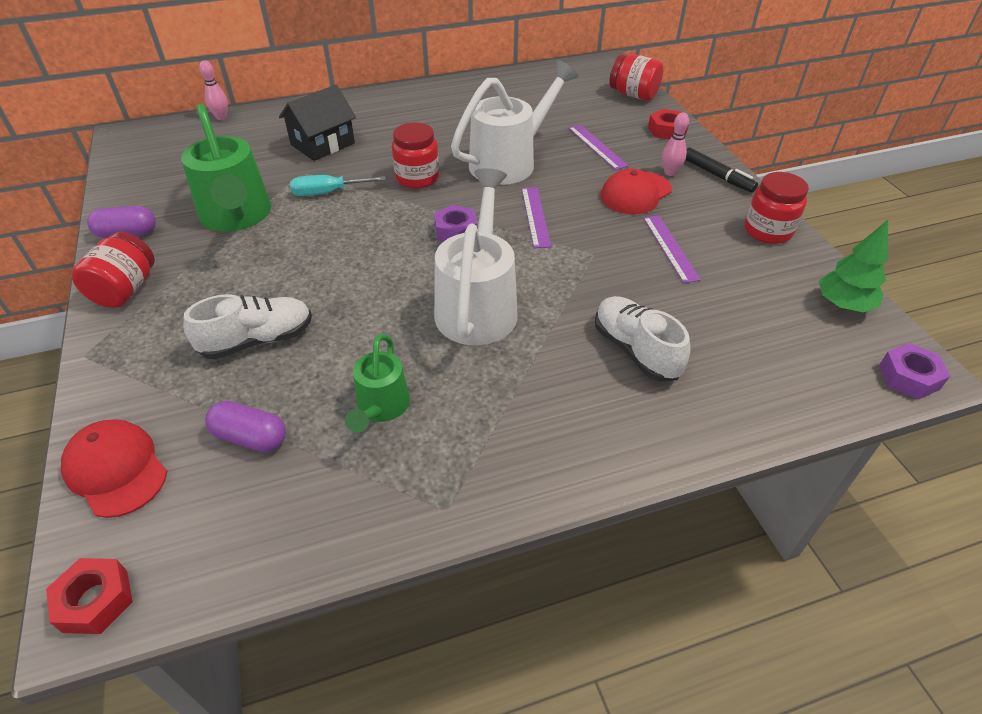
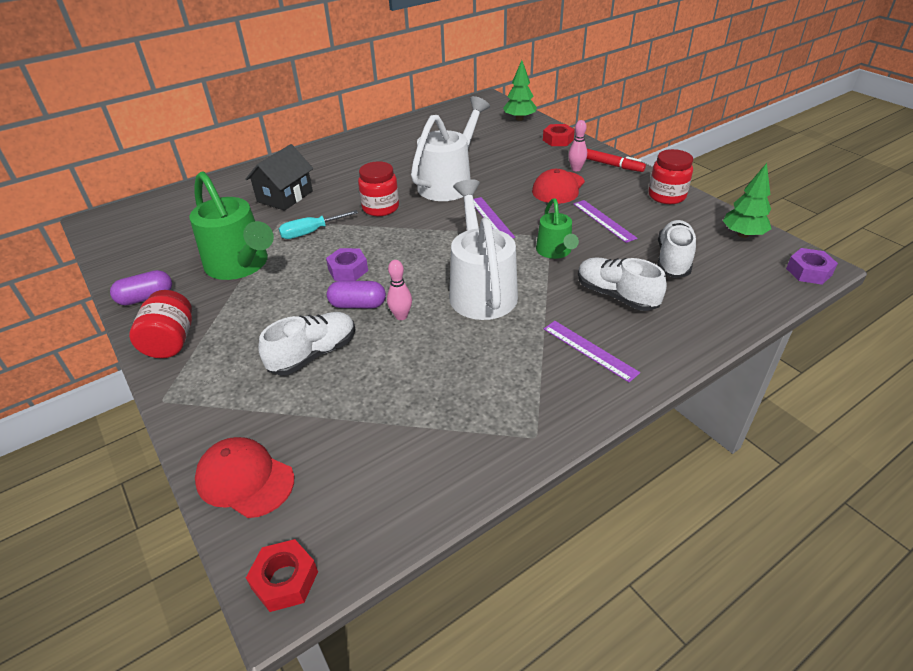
camera: 15 degrees left, 5 degrees down
(221, 117) = (181, 191): pink bowling pin -> pink bowling pin (401, 316)
(250, 437) = (349, 426): purple capsule -> purple capsule (358, 305)
(381, 408) = (445, 379): green watering can -> green watering can (555, 252)
(456, 231) = (434, 240): purple nut -> purple nut (348, 270)
(597, 146) = (511, 160): purple ruler -> purple ruler (589, 350)
(633, 95) = (519, 119): red jar -> green tree
(717, 176) = (611, 165): black marker -> red marker
(732, 319) = (673, 260): none -> white shoe

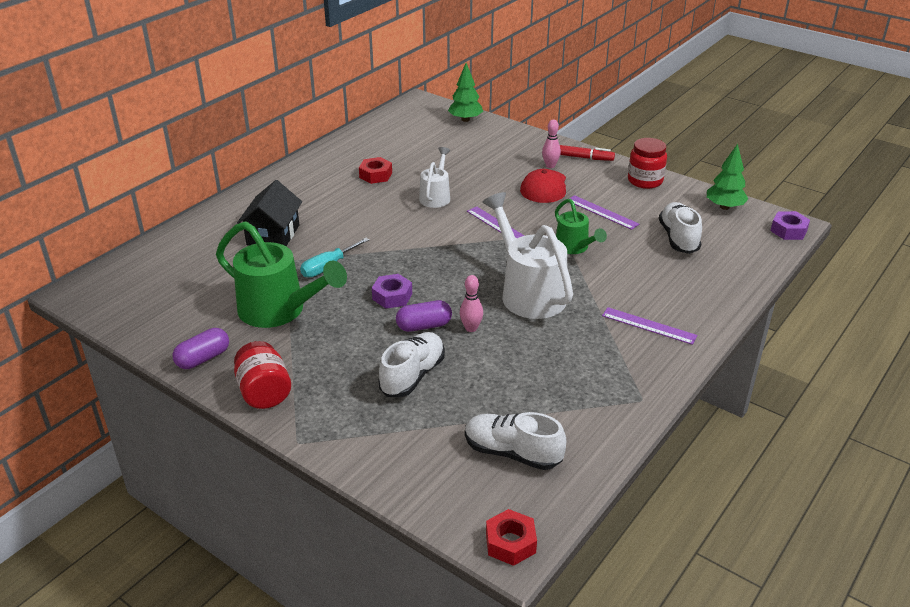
camera: 20 degrees left, 5 degrees down
(245, 479) = (424, 484): red cap -> none
(380, 208) = (383, 231): red jar -> none
(449, 183) = (436, 196): white watering can -> white watering can, size x0.56
(558, 140) = (516, 138): red nut -> red nut (375, 175)
(616, 295) = (647, 277): white shoe -> white shoe (512, 453)

